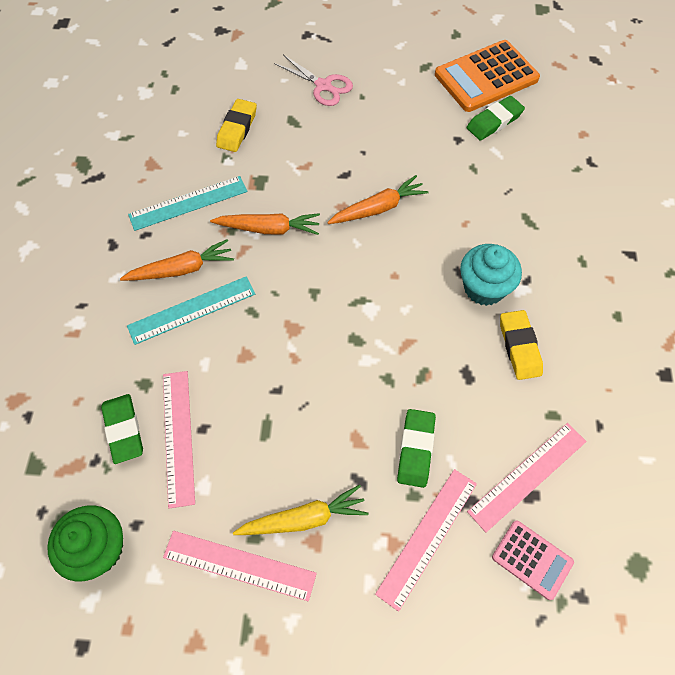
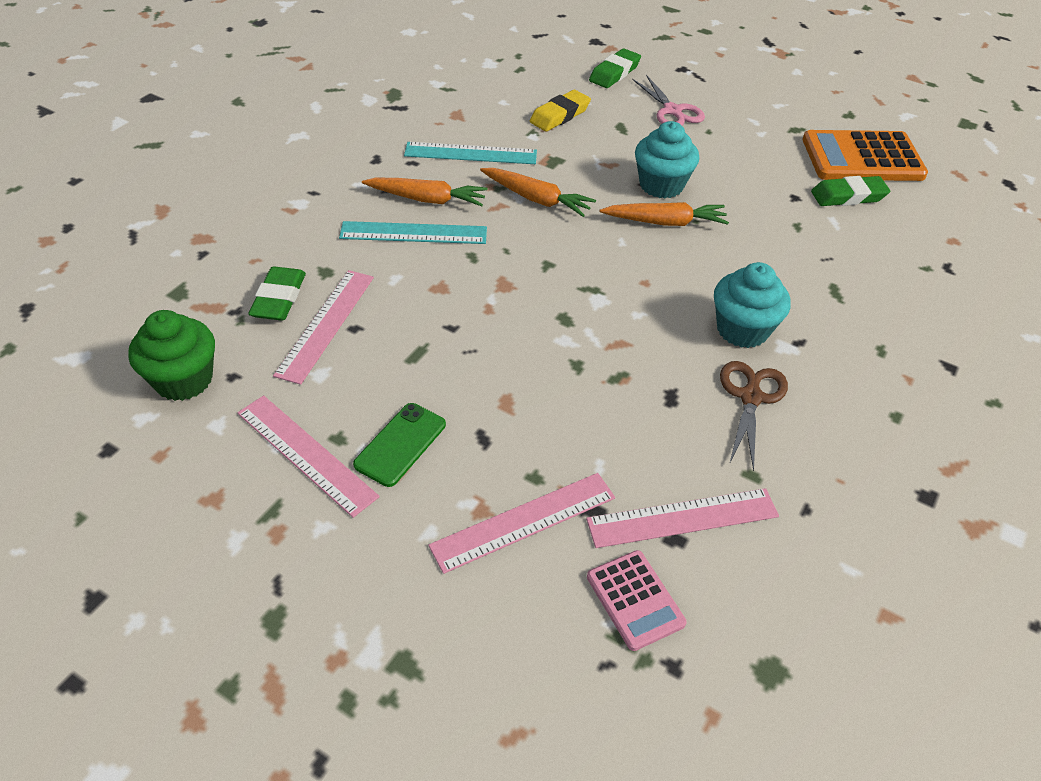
camera: 25 degrees right, 15 degrees down
(304, 518) = (400, 444): yellow carrot -> green phone
(356, 170) = (661, 185): none -> turquoise cupcake
(415, 449) = (565, 437): green eraser -> green eraser (614, 73)
(519, 347) = (750, 397): yellow eraser -> brown scissors

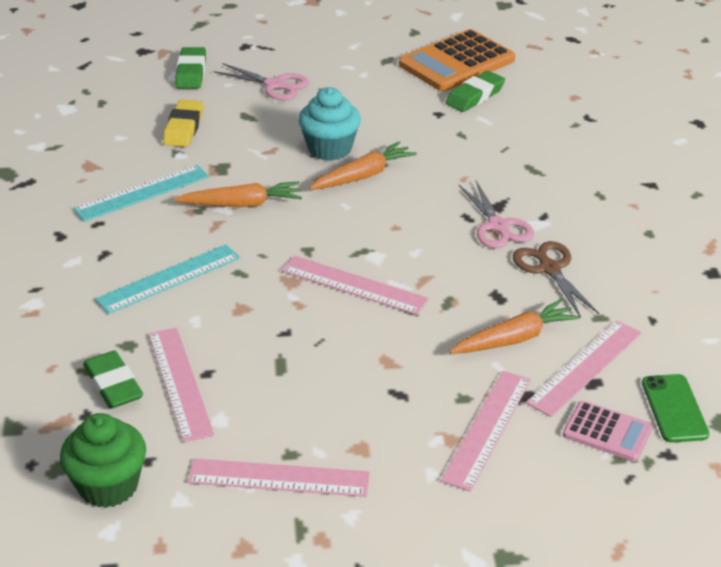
camera: 35 degrees left, 10 degrees down
(400, 444) = (343, 431): green phone -> green phone (674, 408)
(427, 199) = (148, 247): orange carrot -> orange carrot (514, 339)
(552, 316) = (354, 285): none -> pink ruler
(742, 329) = (498, 226): turquoise cupcake -> pink scissors

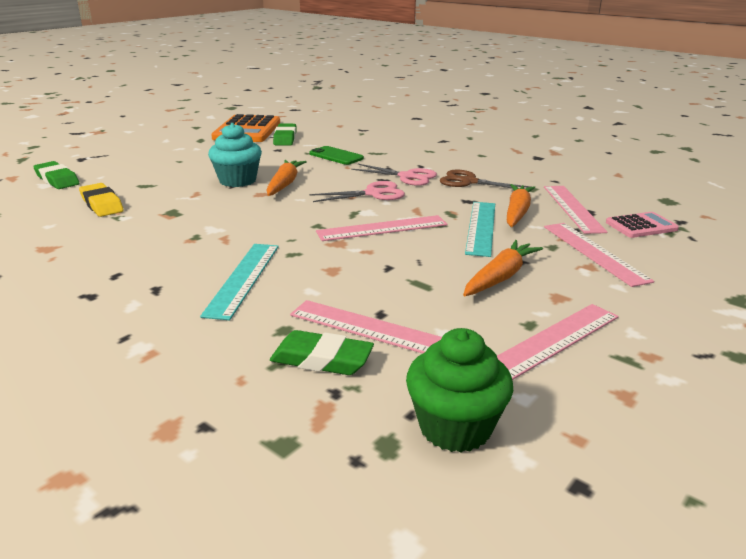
camera: 45 degrees left, 10 degrees down
(142, 193) = (127, 245): turquoise ruler -> turquoise ruler (481, 227)
(242, 204) = (225, 223): orange carrot -> orange carrot (500, 277)
(275, 85) = (140, 167): pink scissors -> pink scissors (373, 193)
(674, 408) = (641, 205): green phone -> green phone (336, 156)

